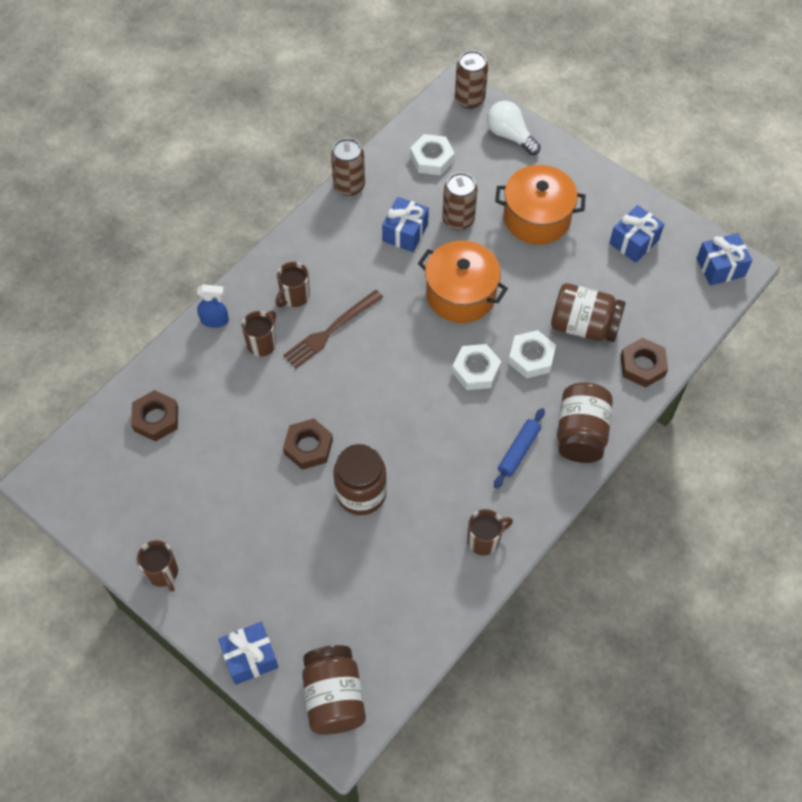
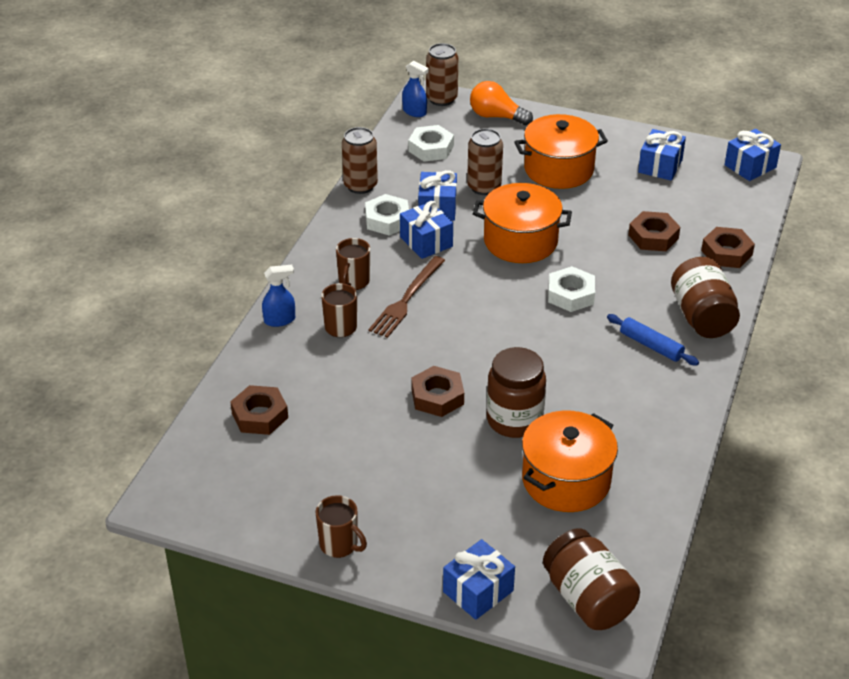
camera: 20 degrees left, 20 degrees down
(374, 571) = (566, 480): none -> orange pot
(377, 270) = (426, 242): none -> blue gift
(437, 109) = (415, 112): none -> blue spray bottle
(484, 540) = (661, 424): brown mug -> none
(510, 135) = (496, 116): white light bulb -> orange light bulb
(518, 451) = (651, 346): blue rolling pin -> blue rolling pin turned 60 degrees counterclockwise
(531, 357) = (618, 272): white nut -> white nut (387, 220)
(584, 326) = (653, 237): brown jar -> brown nut

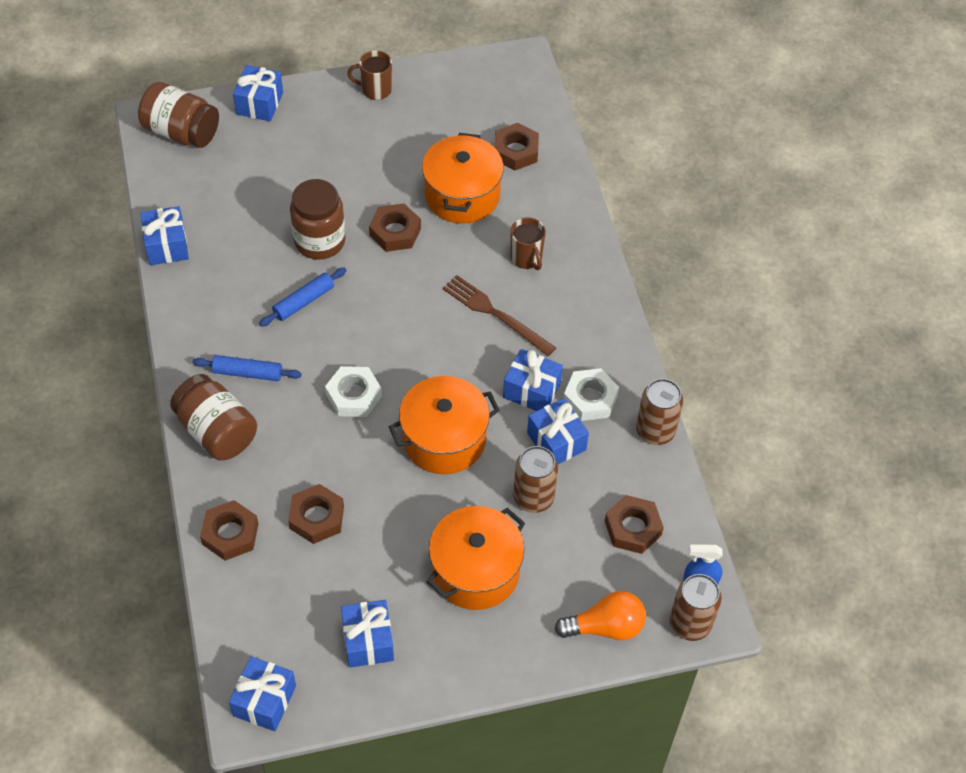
camera: 145 degrees right, 15 degrees up
(280, 320) = (581, 239): blue spray bottle -> none
(353, 282) = (557, 309): brown mug -> none
(407, 299) = (495, 314): brown fork -> brown fork turned 45 degrees counterclockwise
(431, 148) = (632, 528): white nut -> brown nut
(565, 377) = (304, 301): none -> blue rolling pin
(566, 480) = (247, 210): orange pot -> orange pot (462, 195)
(669, 482) = (167, 245): none -> blue gift

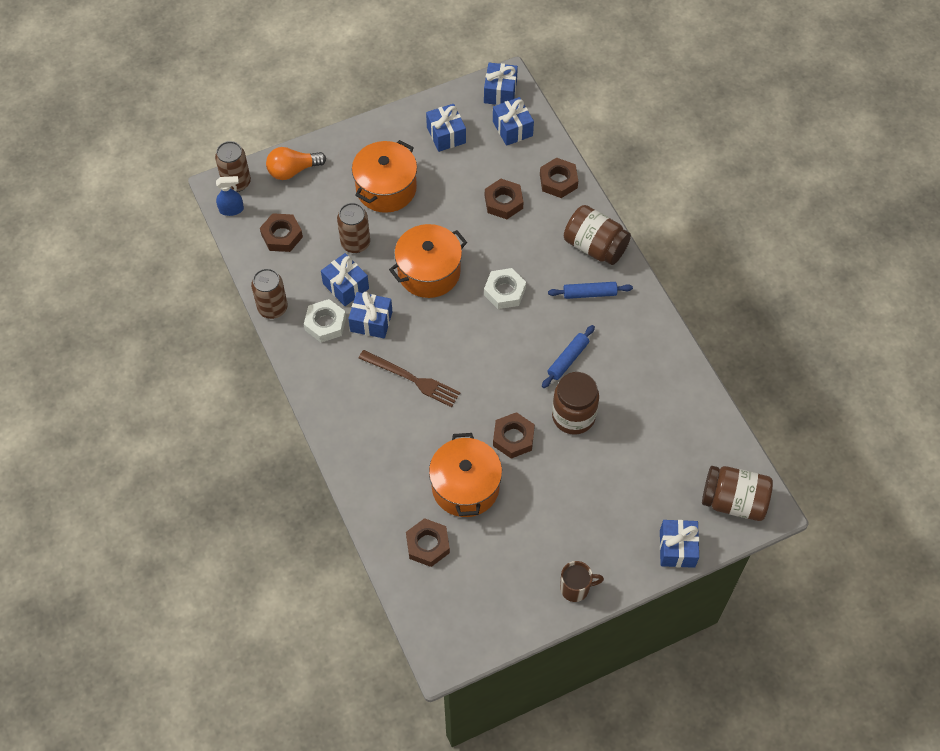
camera: 170 degrees right, 5 degrees up
(167, 245) = (696, 386): blue gift -> blue gift (512, 129)
(526, 258) = (397, 435): brown mug -> none

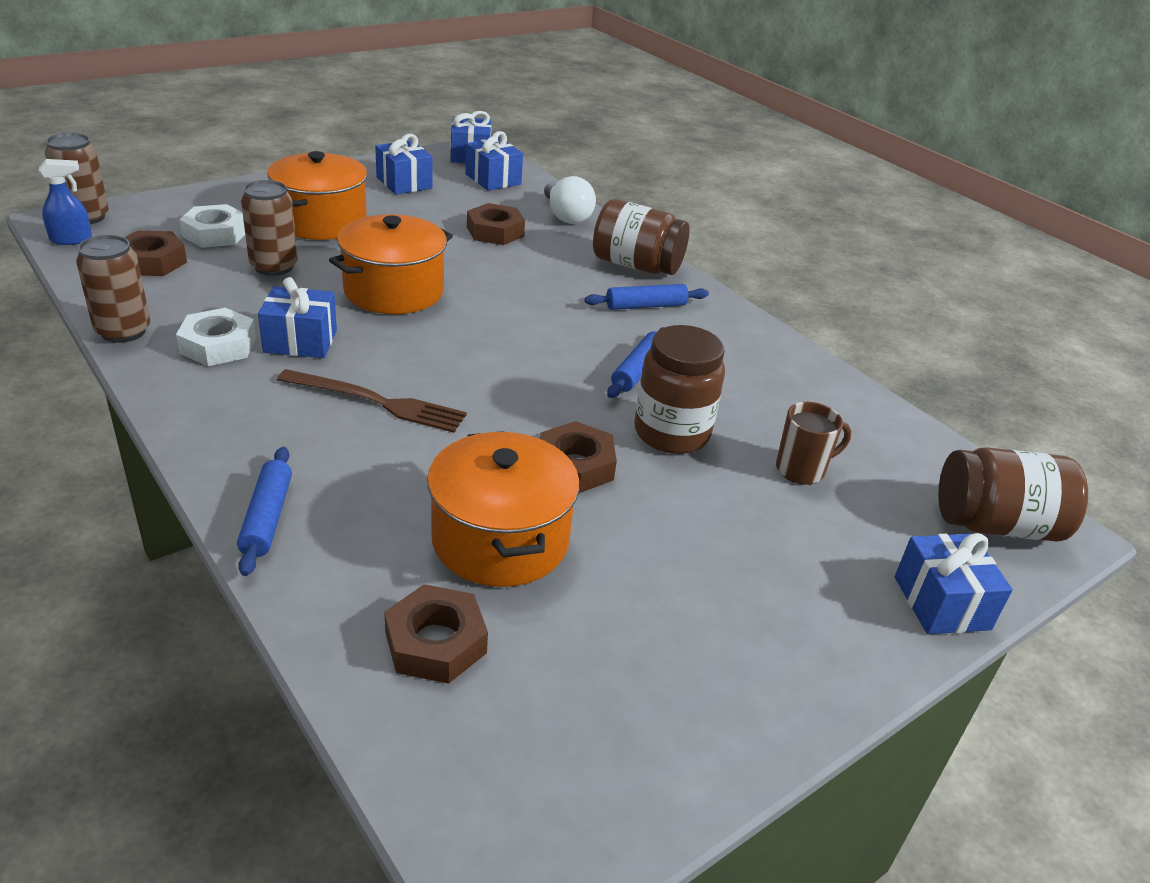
camera: 15 degrees left, 25 degrees down
(293, 170) = (178, 208): orange light bulb -> none
(346, 286) = (256, 307): blue gift -> none
(354, 462) = (267, 518): none -> blue rolling pin
(504, 291) = (517, 306): white nut -> white nut (215, 234)
(558, 181) = (566, 216): brown nut -> white light bulb
(575, 588) = (777, 692): brown mug -> brown mug (801, 470)

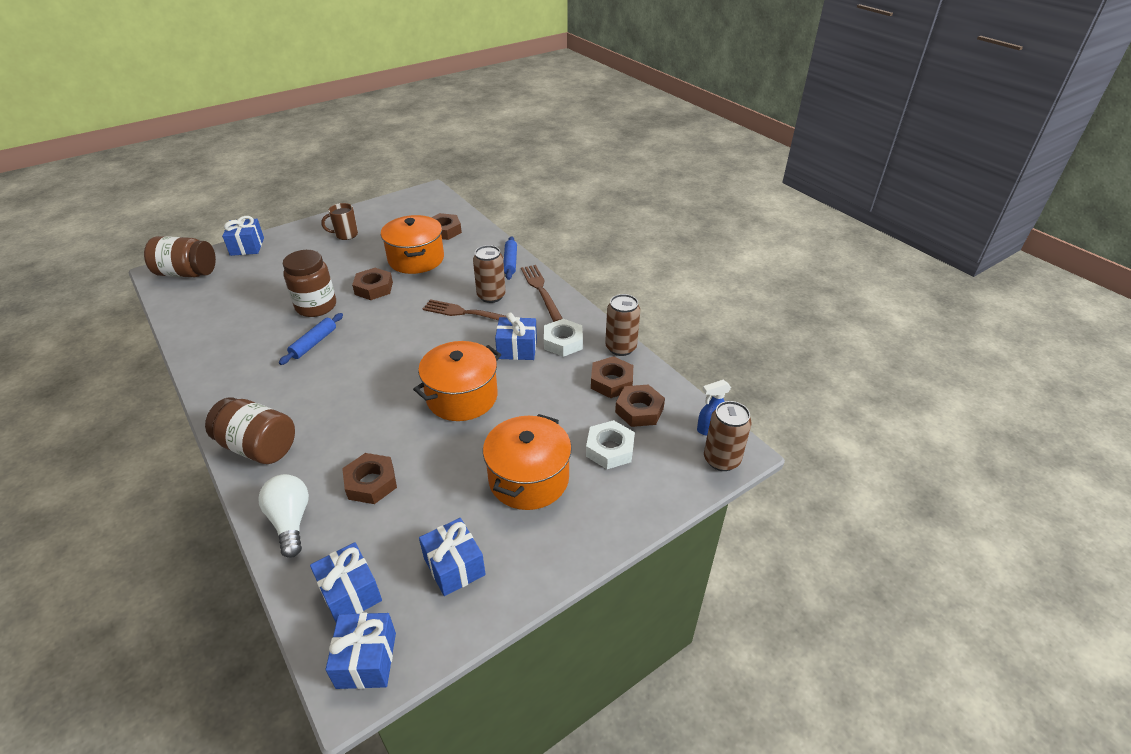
camera: 175 degrees left, 5 degrees up
(169, 291) = (611, 382): none -> brown nut
(219, 440) = (541, 291): none -> brown fork
(274, 267) = (552, 414): brown can -> brown can (491, 296)
(646, 306) = (277, 399): blue rolling pin -> none
(801, 470) = (260, 292): brown mug -> brown mug (346, 235)

